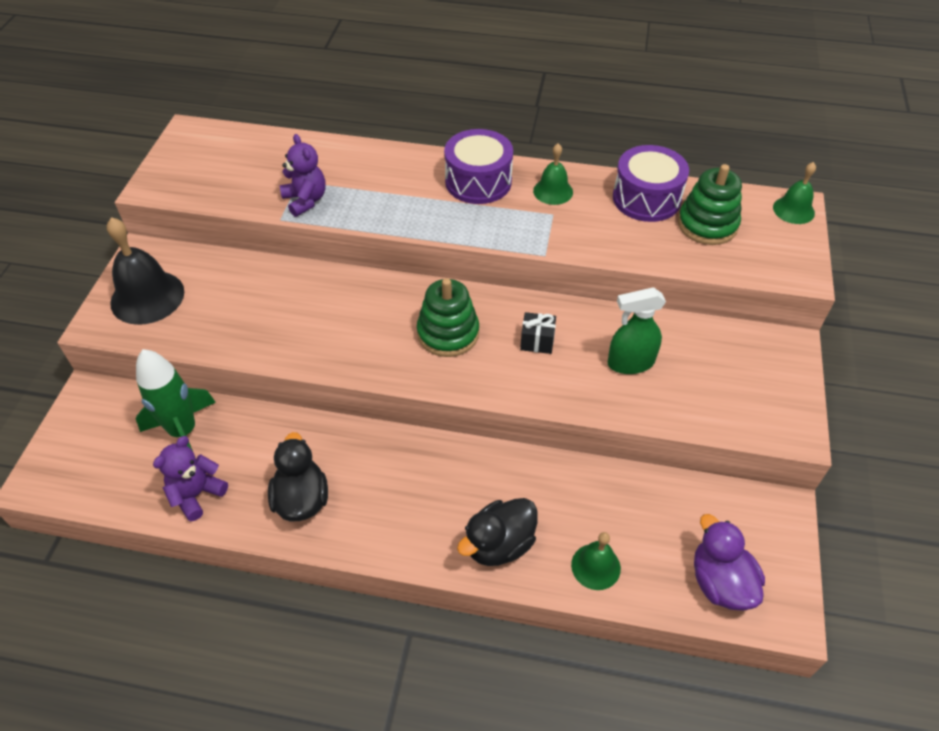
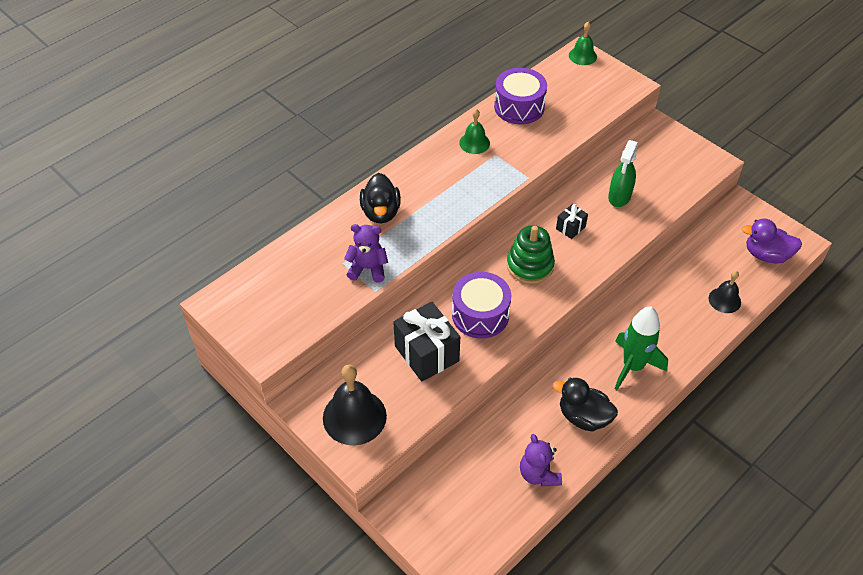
camera: 55 degrees left, 0 degrees up
(183, 431) = (476, 461): green rocket -> green rocket (633, 366)
(261, 310) = (426, 353): none -> black gift
(478, 181) = (432, 172): purple drum -> purple drum (480, 315)
(499, 544) = (683, 335): black duck -> black duck (381, 212)
(595, 566) = (724, 300): green bell -> black bell
(707, 225) = (564, 96): green stacking toy -> none

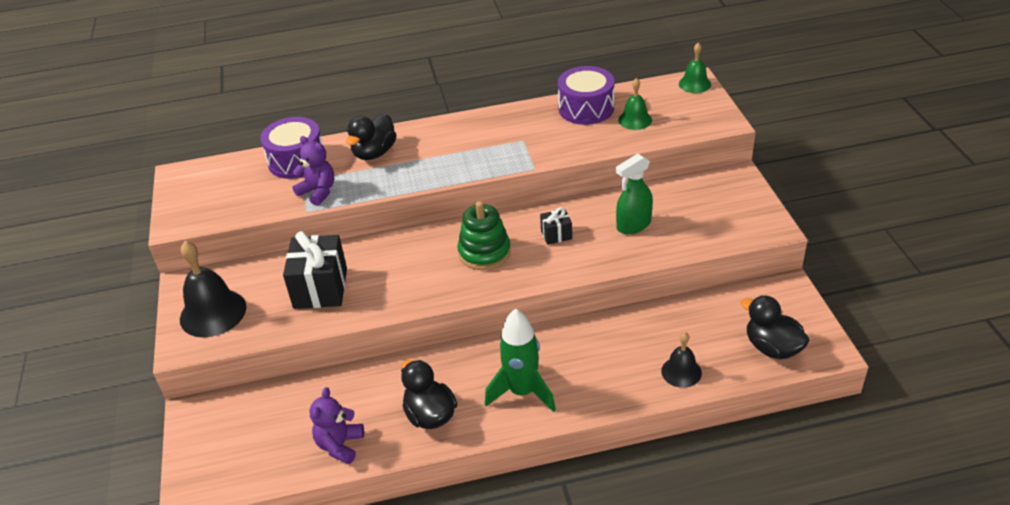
camera: 35 degrees right, 10 degrees down
(474, 143) = (513, 125): green bell -> green bell (635, 120)
(480, 315) = (398, 276): purple drum -> purple drum (297, 161)
(766, 255) = (772, 348): purple duck -> black duck

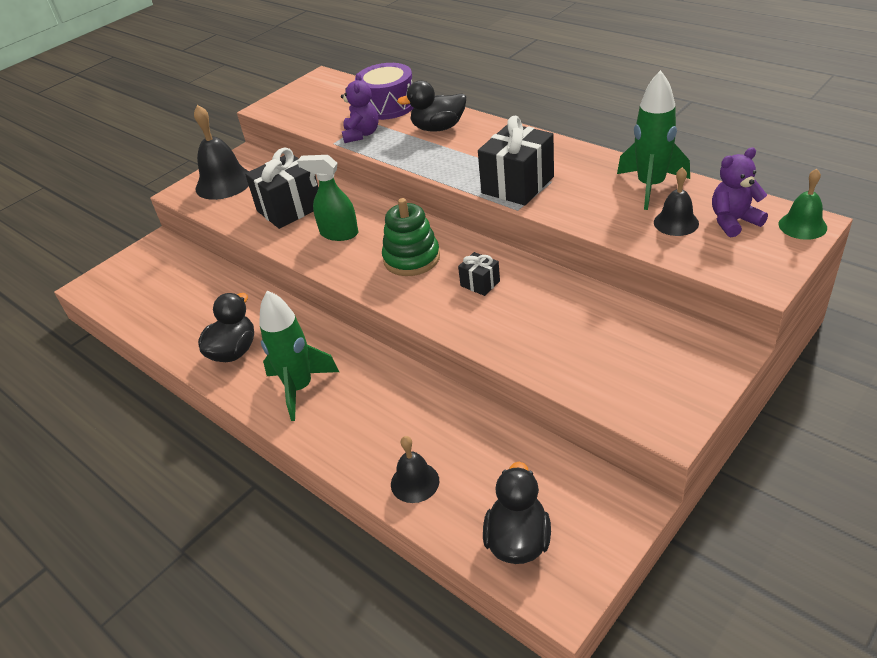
camera: 55 degrees right, 0 degrees up
(340, 445) = (171, 325): purple teddy bear -> purple teddy bear (733, 221)
(506, 155) = (517, 185): none -> black gift
(586, 108) = (650, 186): purple drum -> green rocket
(633, 225) = (550, 322): green spray bottle -> green spray bottle (338, 233)
(635, 120) = (676, 223): green bell -> black bell

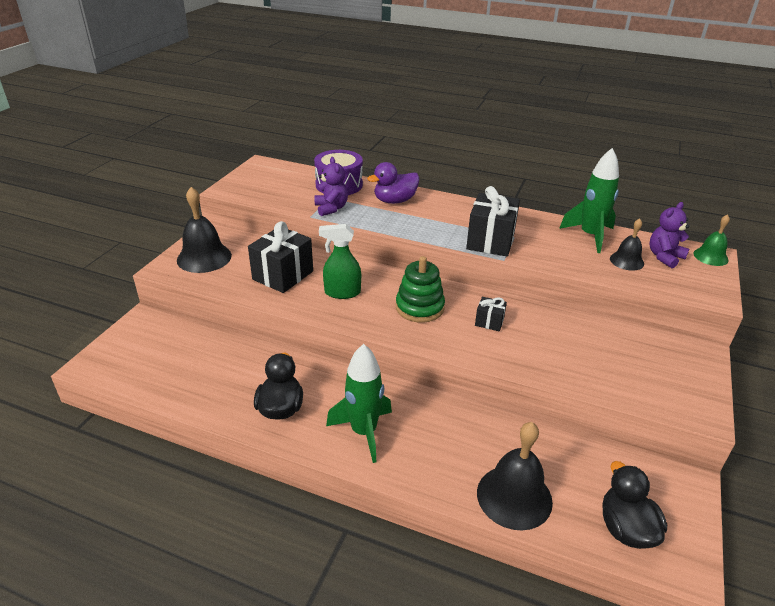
camera: 25 degrees left, 5 degrees down
(415, 482) = (514, 496): black bell -> black bell, size x1.74
(438, 128) = (395, 201): black duck -> purple duck

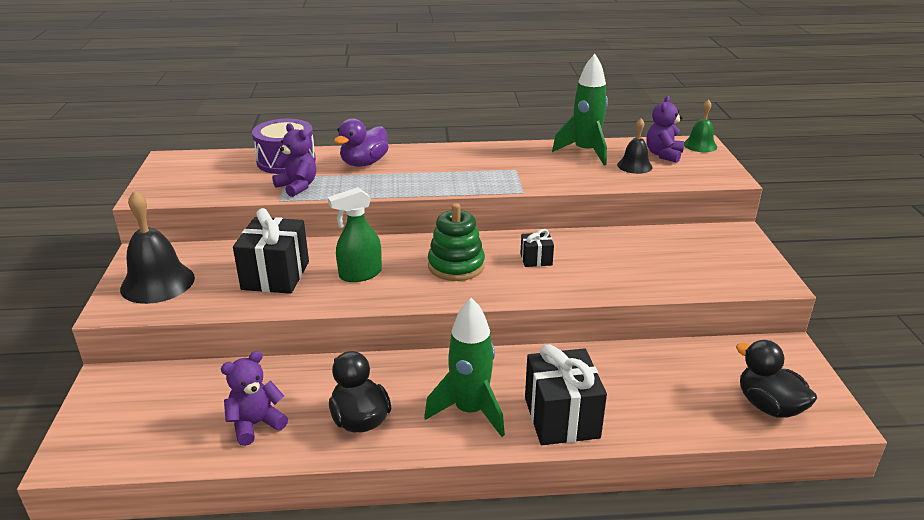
camera: 25 degrees left, 5 degrees down
(211, 385) = (256, 424): none -> purple teddy bear
(490, 241) = (496, 178): black gift -> black gift (561, 417)
(514, 496) = (658, 416): black bell -> none

